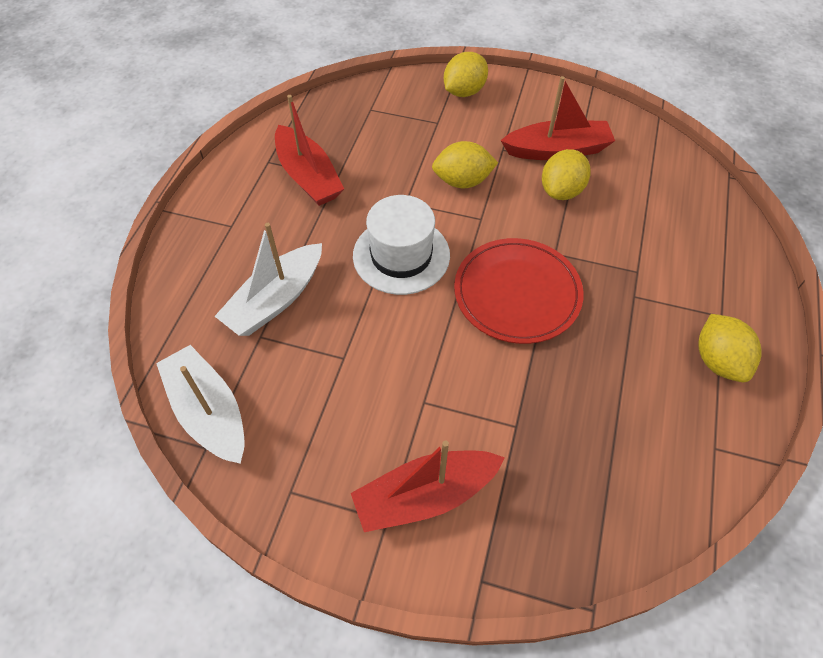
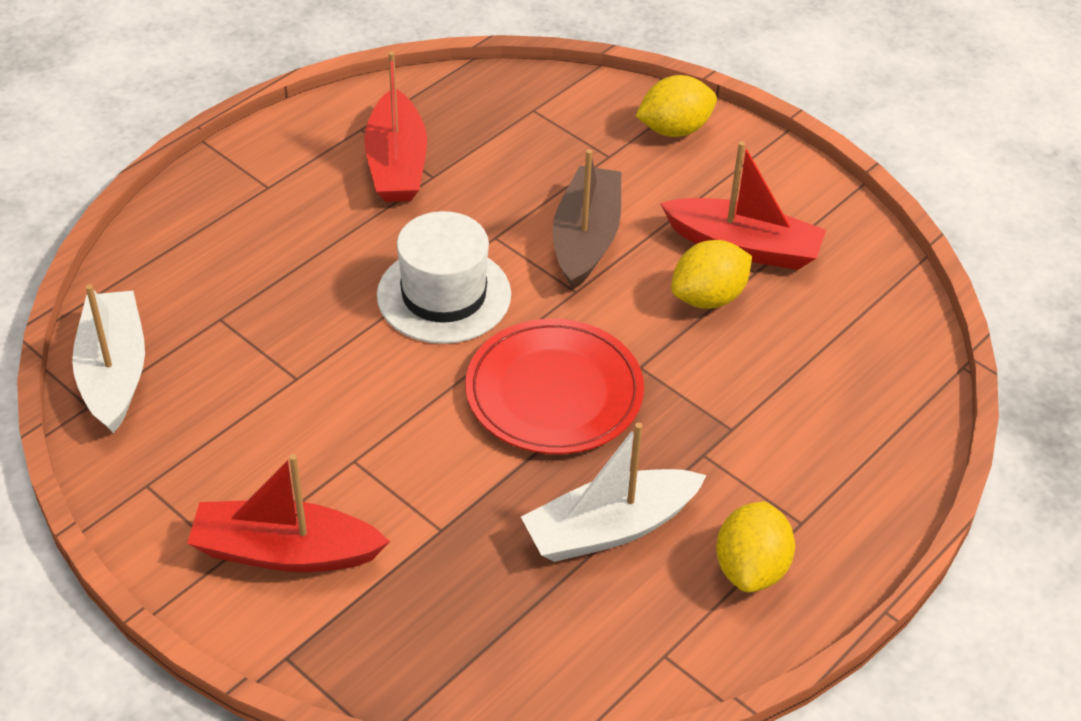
camera: 25 degrees right, 10 degrees down
(275, 300) = (263, 287): white boat -> white boat (610, 528)
(462, 181) = (586, 239): yellow lemon -> brown boat

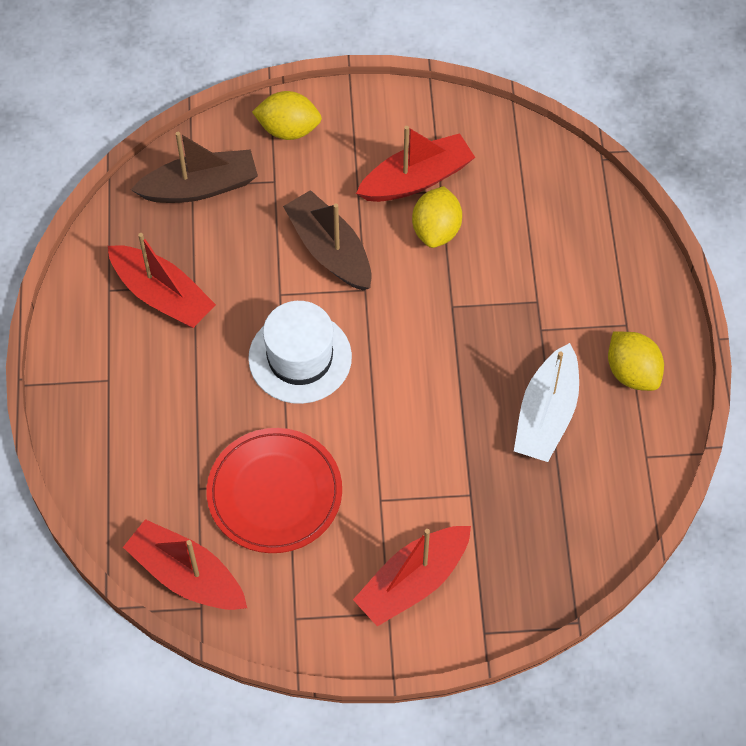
camera: 45 degrees left, 15 degrees up
(114, 372) = (187, 575): white boat -> red boat
(538, 115) = (200, 187): none -> brown boat
(554, 392) = (429, 363): red plate -> red plate (274, 493)
(674, 129) = (288, 129): yellow lemon -> yellow lemon turned 75 degrees clockwise

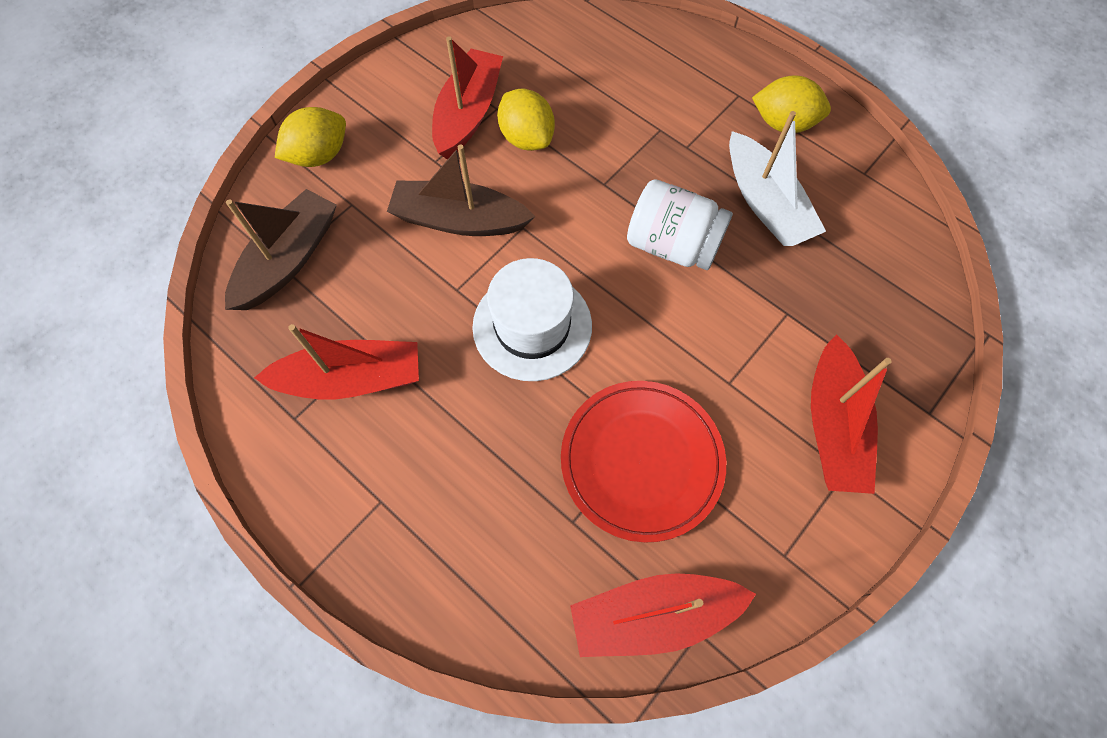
camera: 45 degrees left, 5 degrees up
(448, 386) = (672, 245): none -> white jar

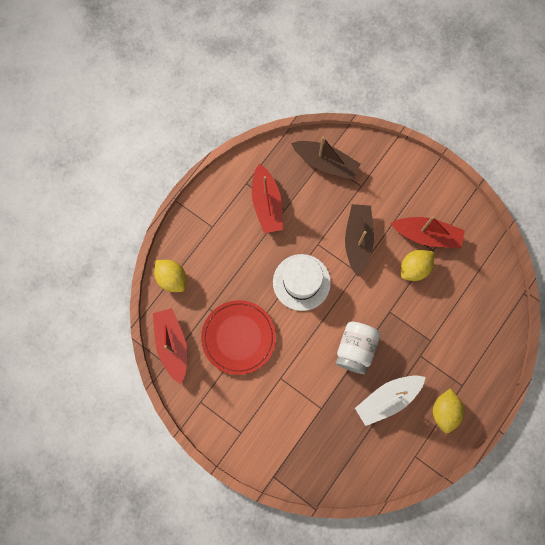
camera: 85 degrees right, 10 degrees up
(319, 155) = (389, 164): yellow lemon -> yellow lemon (172, 278)
(833, 425) = (263, 428): red boat -> none

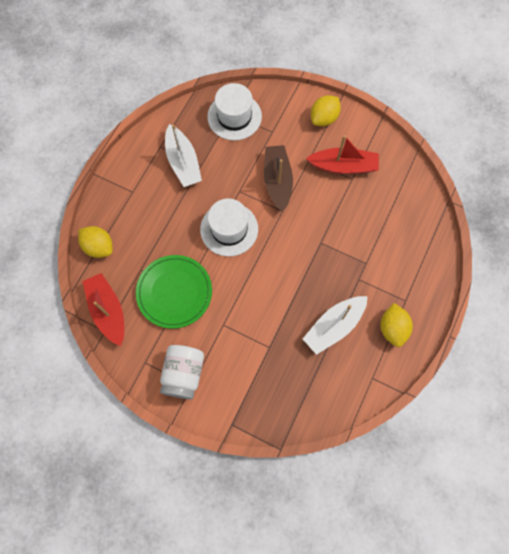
camera: 10 degrees left, 5 degrees down
(238, 337) = (174, 292): red plate -> green plate
(267, 204) = (183, 162): red boat -> white boat
(325, 163) = (234, 116): brown boat -> white hat
(355, 349) = (293, 283): white jar -> white jar (183, 374)
(414, 268) = (337, 198): yellow lemon -> yellow lemon (324, 118)

